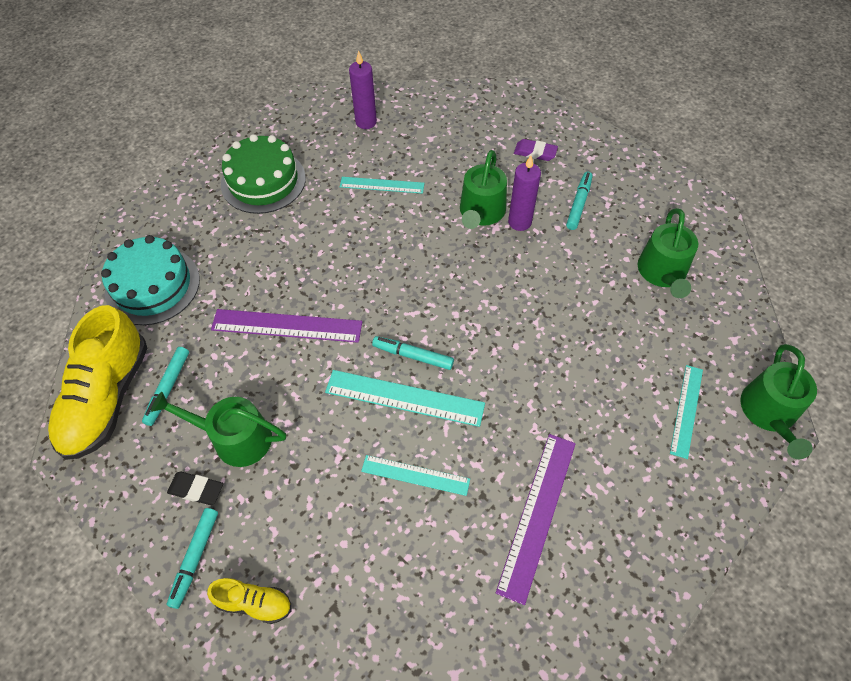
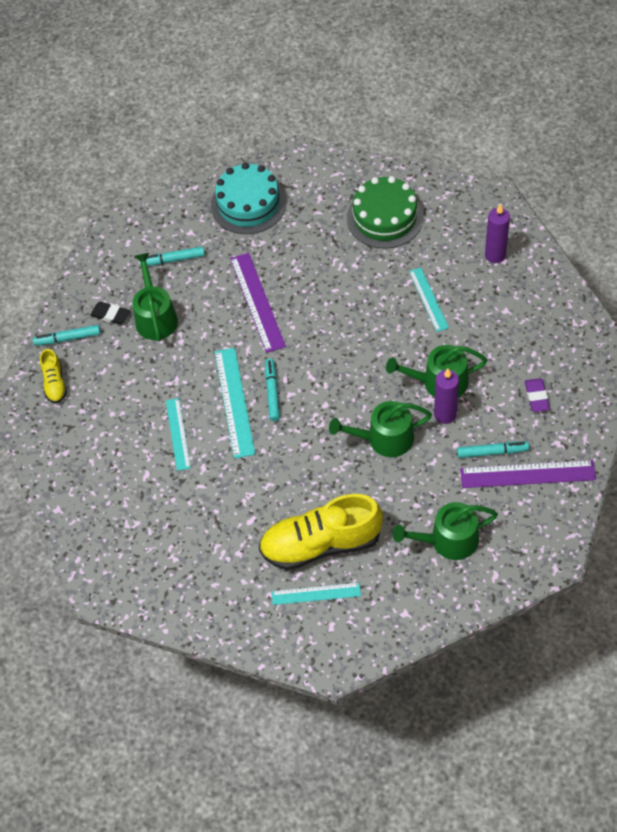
camera: 70 degrees right, 0 degrees up
(107, 398) = (149, 231): yellow shoe -> yellow shoe (321, 544)
(196, 489) = (110, 315): black eraser -> black eraser turned 60 degrees counterclockwise
(537, 514) = (183, 519): purple ruler -> purple ruler (527, 474)
(769, 413) = (343, 655): green watering can -> green watering can (384, 439)

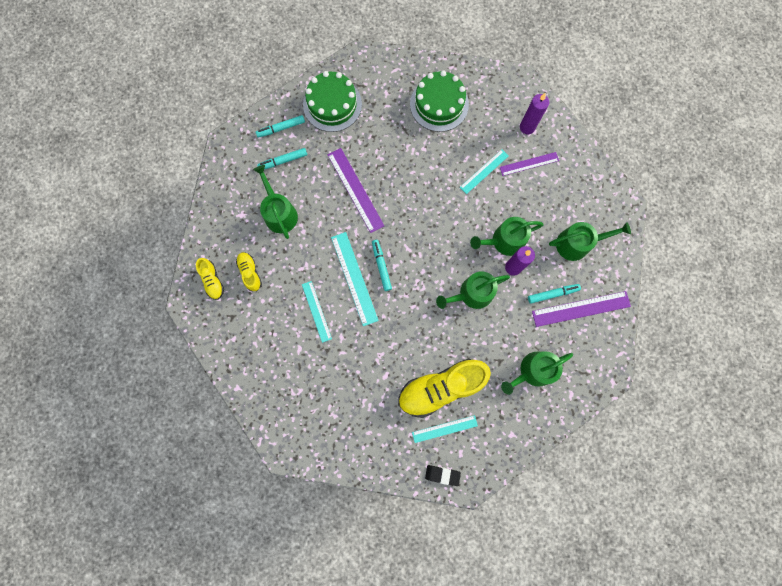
camera: 15 degrees left, 20 degrees up
(68, 338) = (215, 240): turquoise marker -> turquoise marker (281, 128)
(104, 380) = (250, 273): none -> yellow shoe
(110, 315) = (244, 215): black eraser -> black eraser (442, 475)
(248, 204) = (332, 104): turquoise cake -> green cake
(428, 299) = (484, 171): turquoise ruler -> turquoise ruler turned 75 degrees clockwise
(489, 297) = (529, 164): none -> purple ruler
(536, 397) = (577, 244): purple eraser -> green watering can

